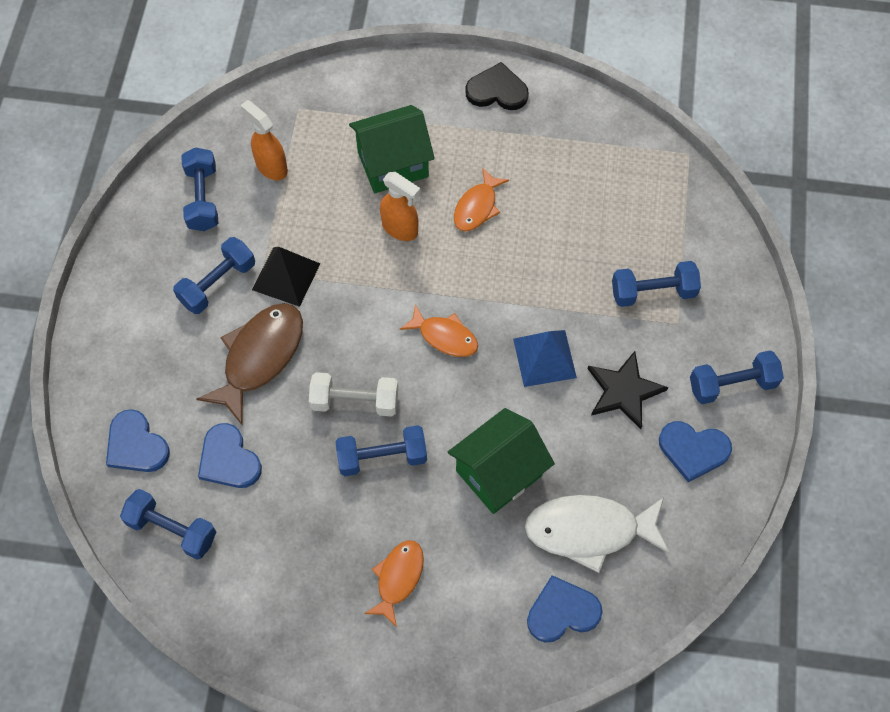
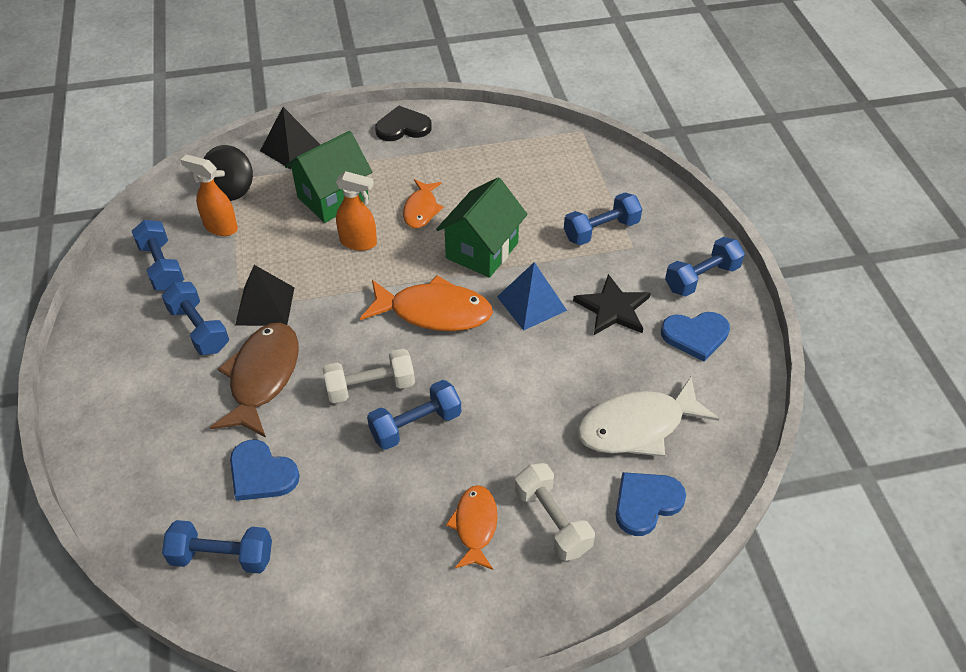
camera: 20 degrees left, 15 degrees down
(136, 445) = (158, 490): blue heart -> none
(217, 283) = (199, 329): blue dumbbell -> blue dumbbell turned 60 degrees counterclockwise
(295, 121) = (231, 189): none -> black spinning top
(371, 85) = (291, 148): none -> black pyramid
(444, 336) = (434, 312): orange fish -> orange fish, size x1.67
(469, 598) = (552, 521): none -> white dumbbell
(499, 473) = (532, 405): green house -> green house (482, 251)

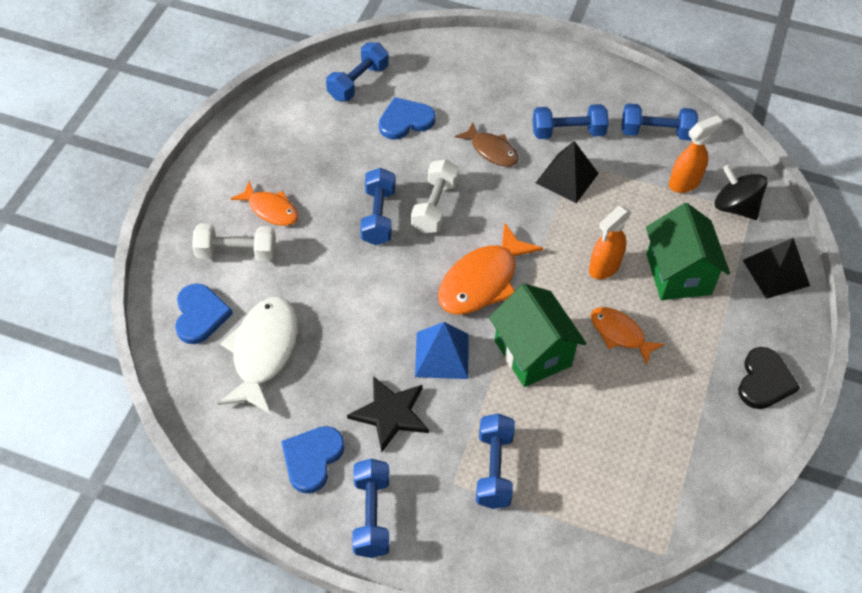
camera: 120 degrees right, 5 degrees up
(262, 377) = (491, 150): brown fish -> brown fish, size x0.60

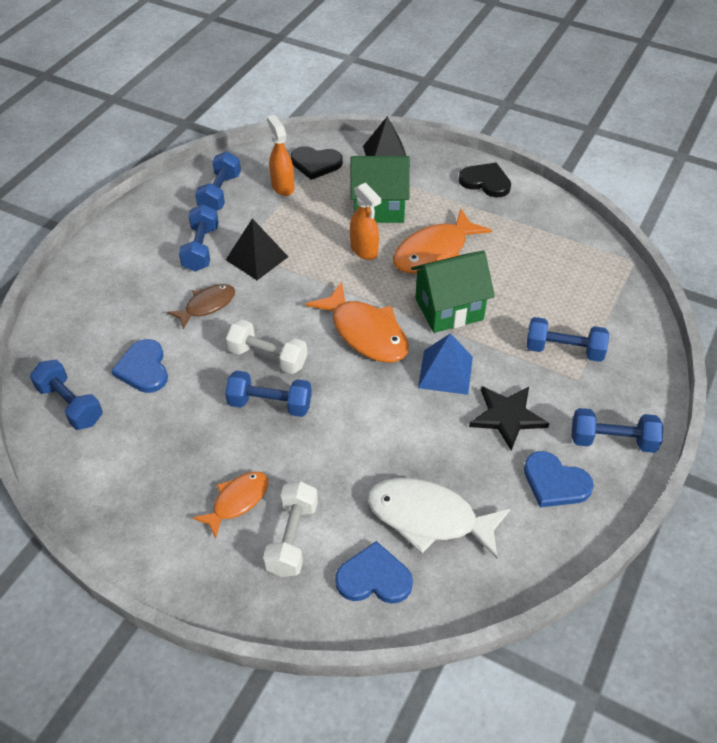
camera: 80 degrees left, 5 degrees down
(620, 334) = (434, 252): orange fish -> orange fish, size x1.67
(735, 207) = (316, 164): black spinning top -> black heart

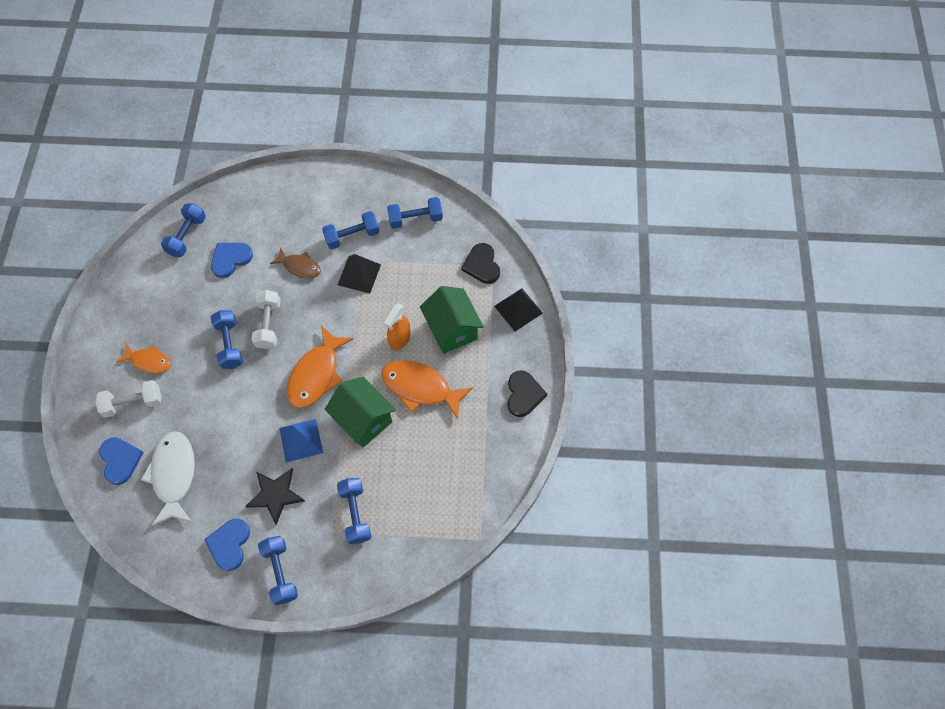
camera: 65 degrees right, 15 degrees up
(282, 186) = (443, 255): orange spray bottle -> none

